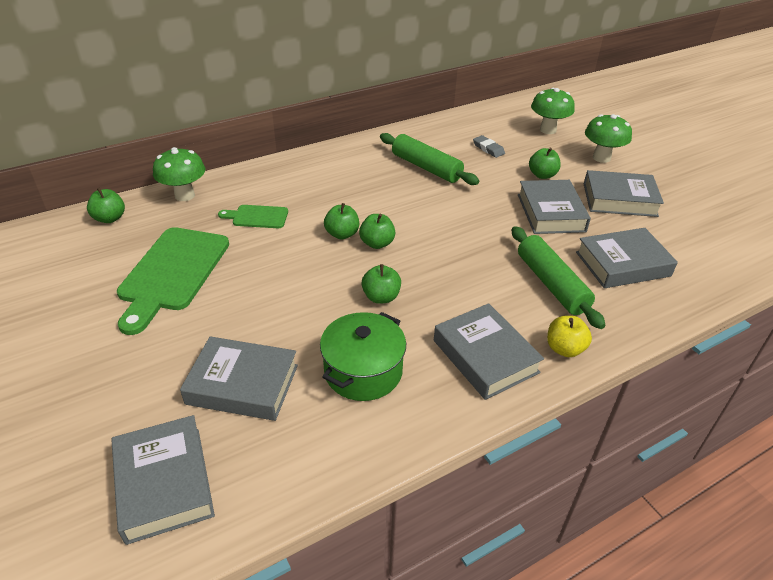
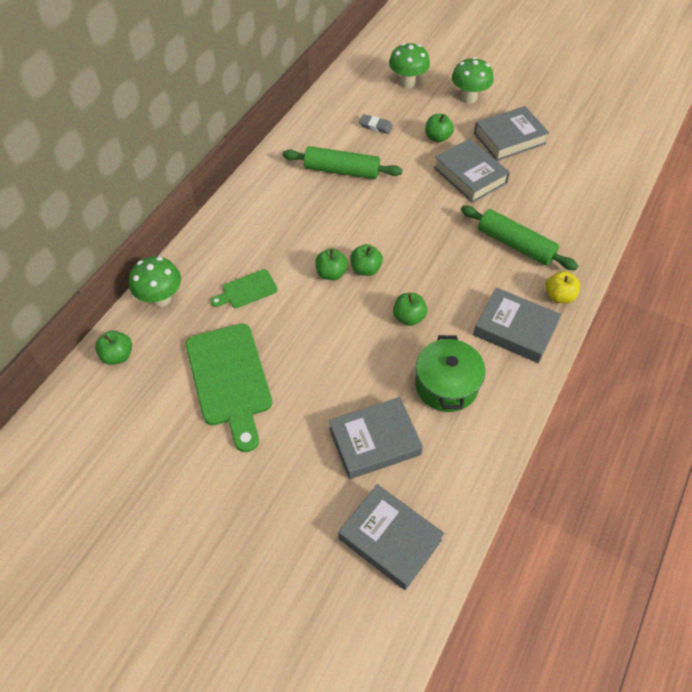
camera: 30 degrees left, 15 degrees up
(622, 264) = (549, 202): grey book -> none

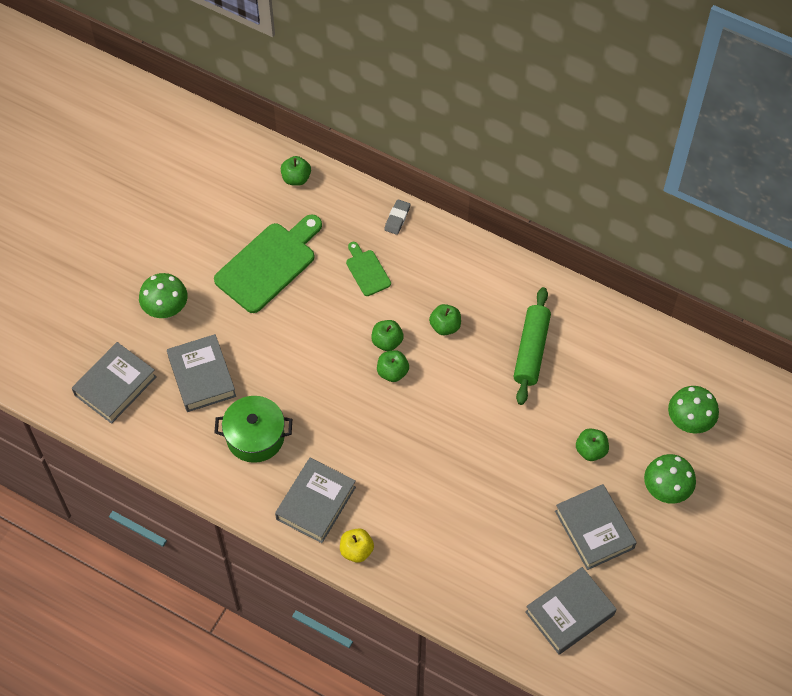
camera: 90 degrees right, 5 degrees up
(161, 299) = (357, 203): green mushroom -> green mushroom (166, 310)
(230, 379) = (268, 264): green cutting board -> green cutting board turned 150 degrees clockwise
(375, 126) = (606, 385): grey eraser -> grey eraser (397, 218)
(409, 317) = (332, 409): green apple -> green apple (445, 326)
(470, 175) = (529, 480): grey book -> grey book (569, 613)
(515, 244) = (426, 516): green rolling pin -> none

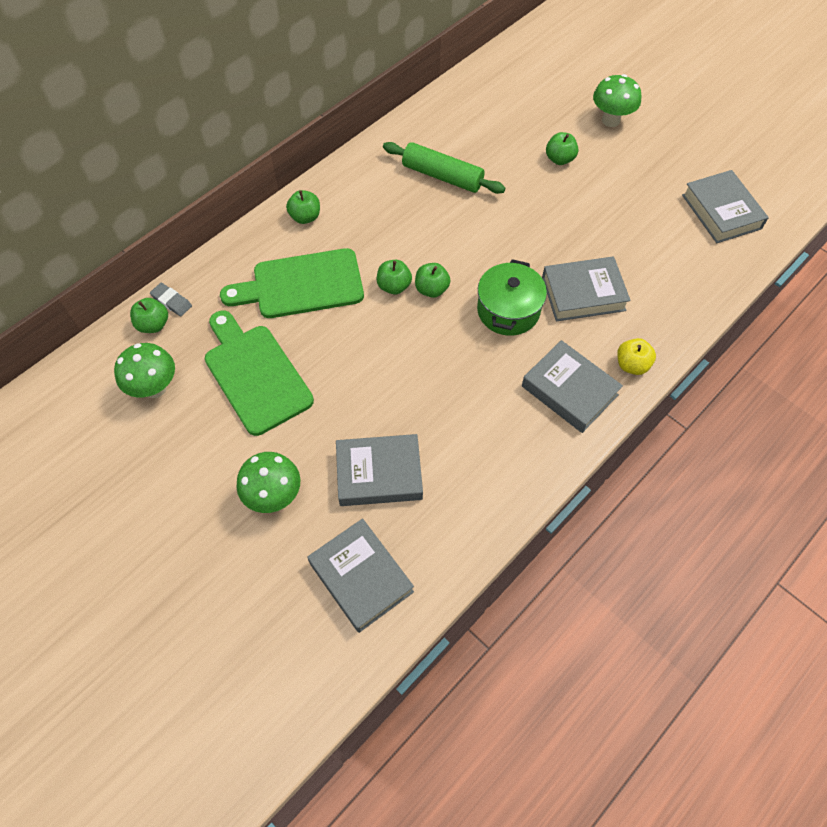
camera: 75 degrees left, 0 degrees up
(255, 437) = (474, 433): green pot -> green pot (508, 310)
(367, 271) = (301, 285): green cutting board -> green cutting board, size x1.99
(397, 218) = (249, 245): grey eraser -> grey eraser (171, 301)
(445, 326) = (392, 235): green apple -> green apple (305, 217)
(594, 529) = (640, 175): grey book -> grey book (583, 294)
(689, 422) = (548, 90): green mushroom -> green mushroom (155, 388)

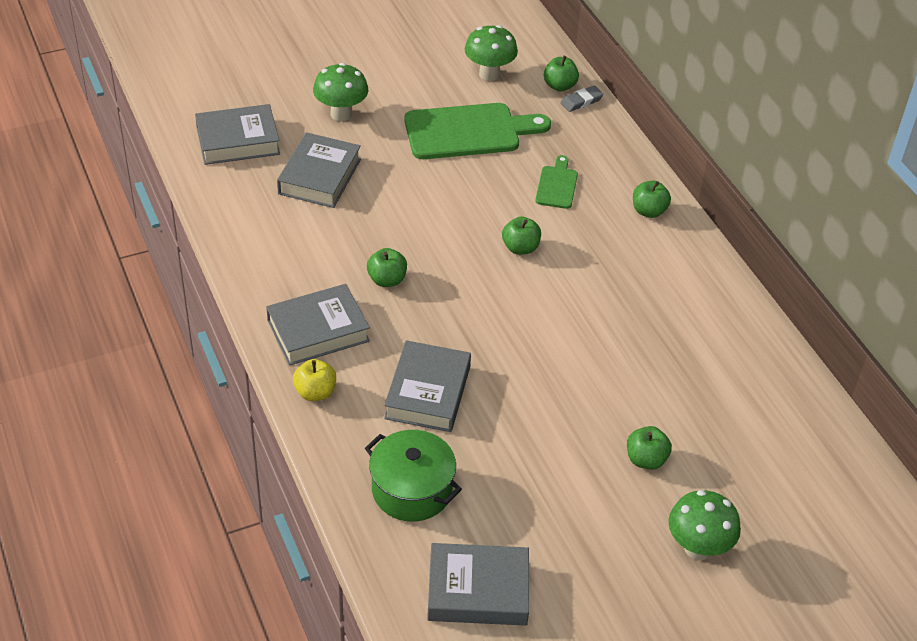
camera: 110 degrees right, 15 degrees down
(301, 285) = (557, 185): green cutting board -> green cutting board, size x0.50
(431, 289) = (501, 274): green apple -> green apple (387, 280)
(442, 176) = (663, 337): green rolling pin -> none
(508, 310) = (441, 322): green pot -> green pot (412, 490)

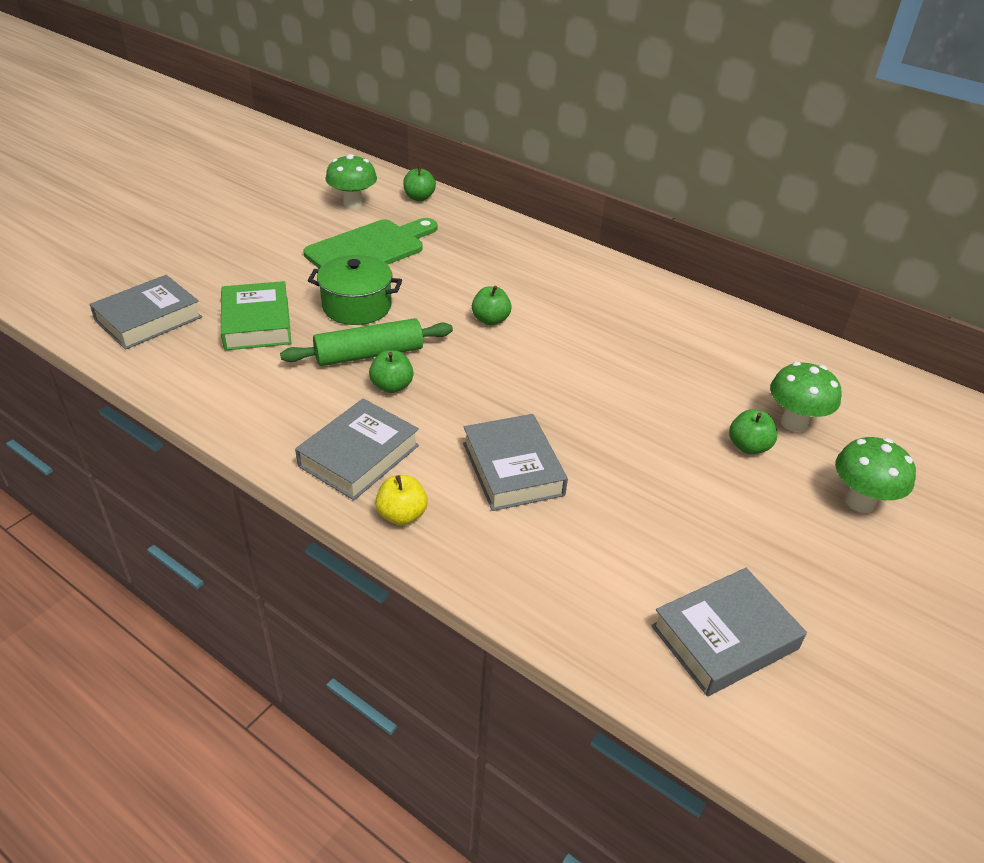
camera: 30 degrees left, 5 degrees down
(320, 176) = (257, 323): grey book -> green book
(341, 114) = (240, 268): green mushroom -> green mushroom (794, 423)
(390, 242) = (369, 354): none -> green rolling pin
(412, 490) = (576, 567): green pot -> green pot (357, 306)
(557, 185) = (479, 265): green cutting board -> none
(581, 101) = (446, 203): grey eraser -> none
(648, 211) = (568, 260): green apple -> none

